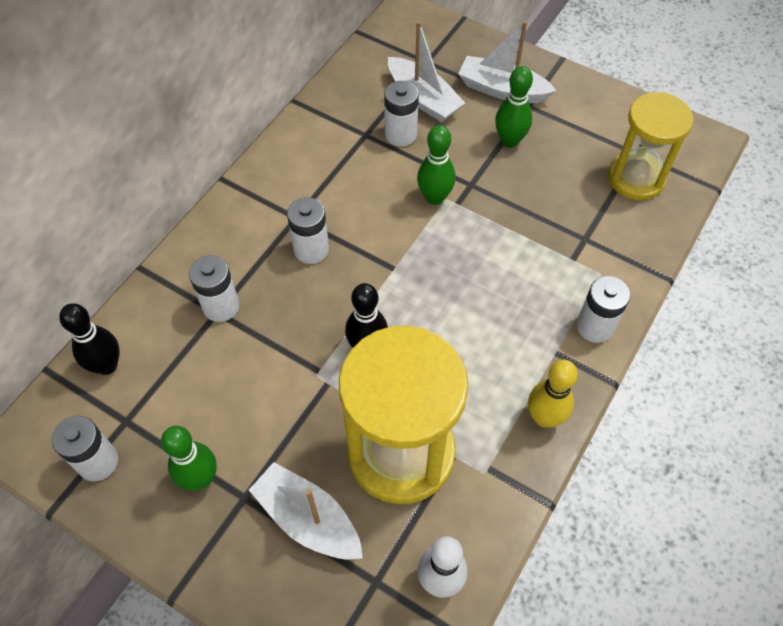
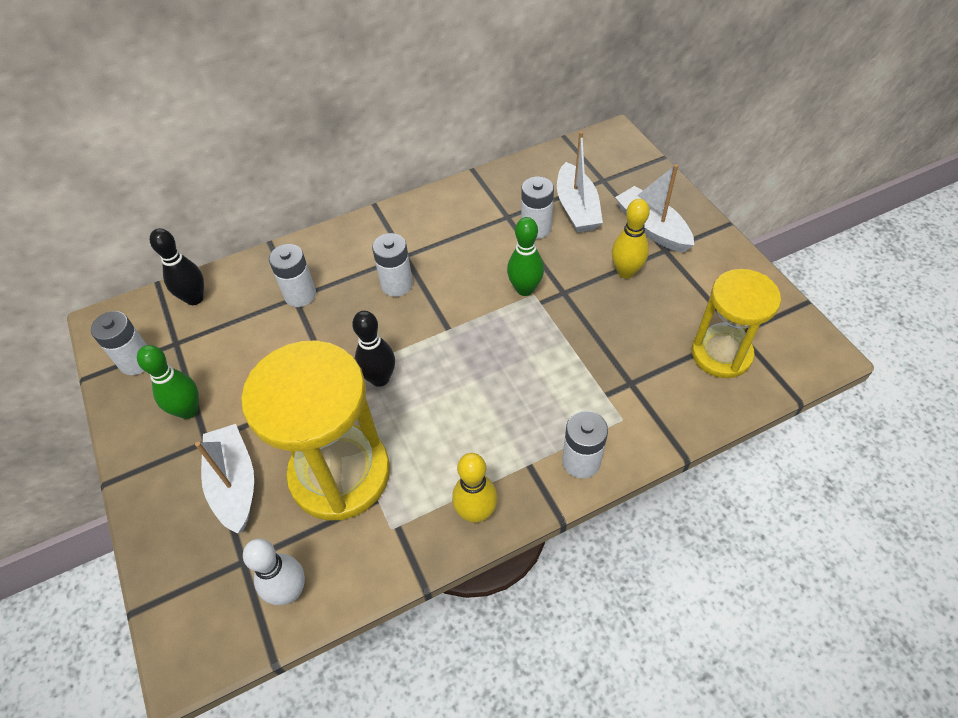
camera: 35 degrees right, 5 degrees down
(509, 141) = (626, 272): green bowling pin -> yellow bowling pin

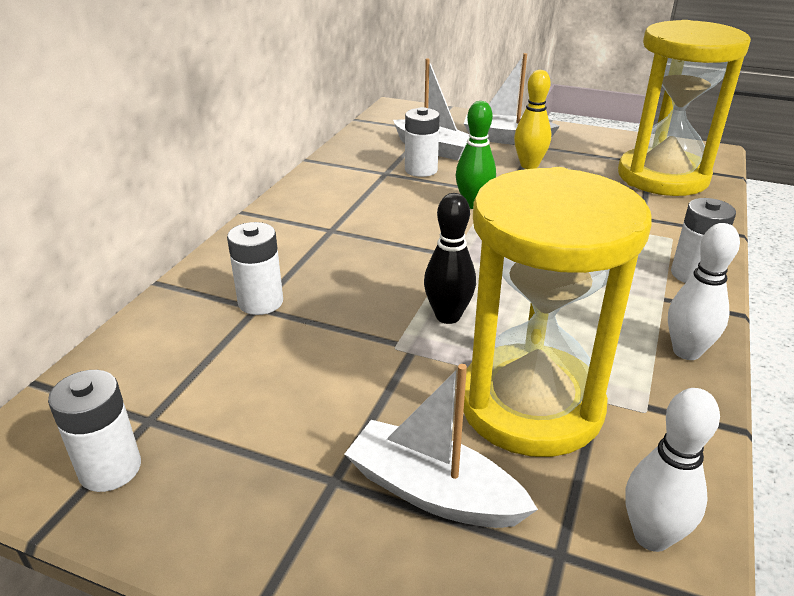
camera: 45 degrees left, 20 degrees down
(188, 410) = (265, 467): green bowling pin -> none
(194, 298) = (119, 368): black bowling pin -> none
(396, 284) = (355, 250): white battery -> none
(476, 513) = (686, 351): yellow bowling pin -> white bowling pin
(721, 354) = (662, 177): yellow hourglass -> yellow hourglass, size x1.55

